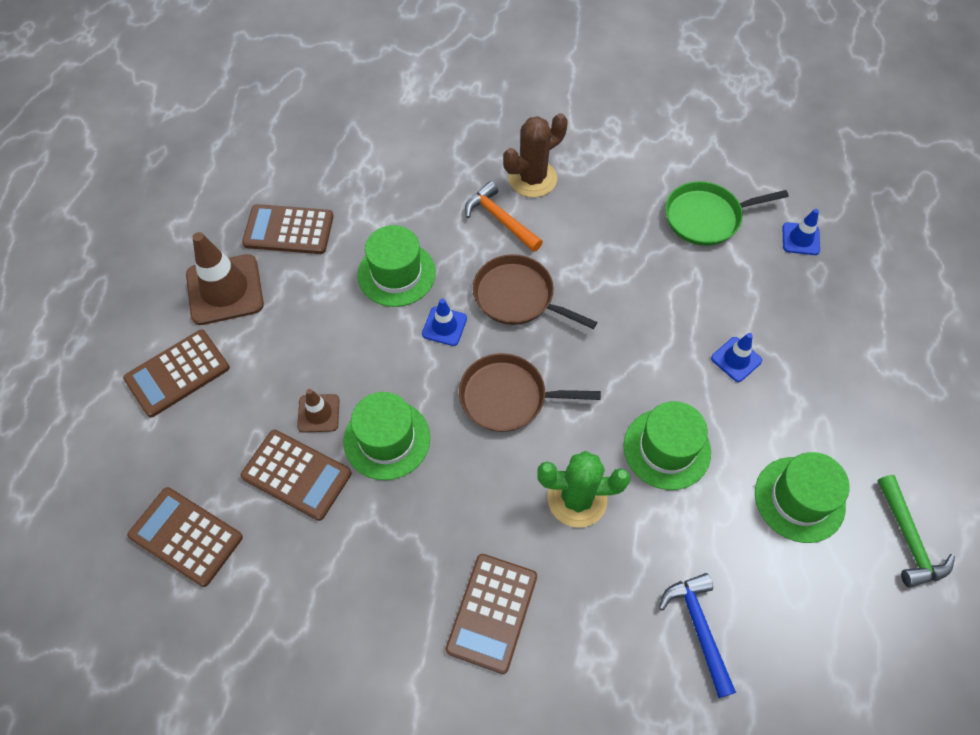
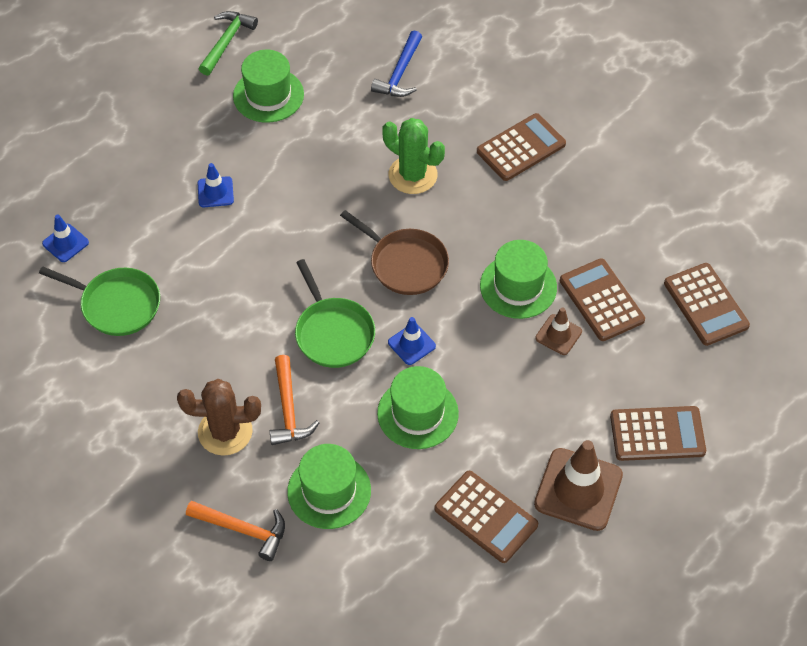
camera: 145 degrees left, 5 degrees down
(461, 129) = (243, 530): none -> orange hammer
(517, 296) = (333, 333): brown pan -> green pan
(667, 449) = (324, 168): green hat -> green hat (329, 491)

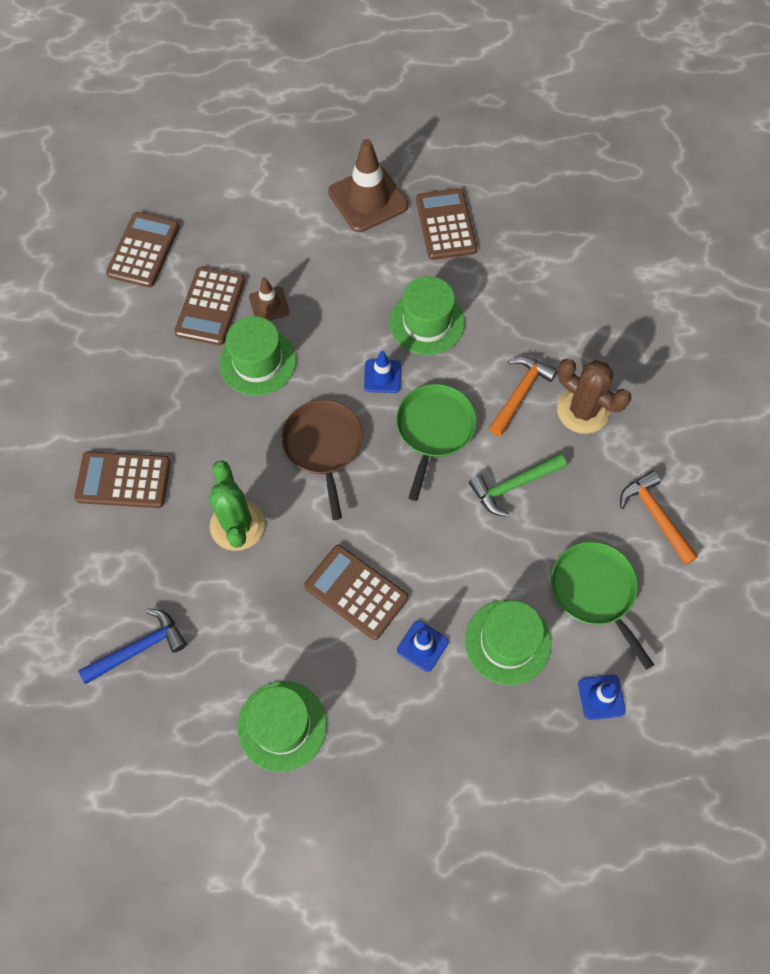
camera: 140 degrees left, 10 degrees up
(227, 42) = (263, 839): green hammer -> green hammer (513, 486)
(243, 530) = (622, 330): orange hammer -> orange hammer (655, 516)
(329, 491) = (538, 314): green hat -> green hat (507, 642)
(657, 434) = (279, 195): brown calculator -> brown calculator (356, 592)

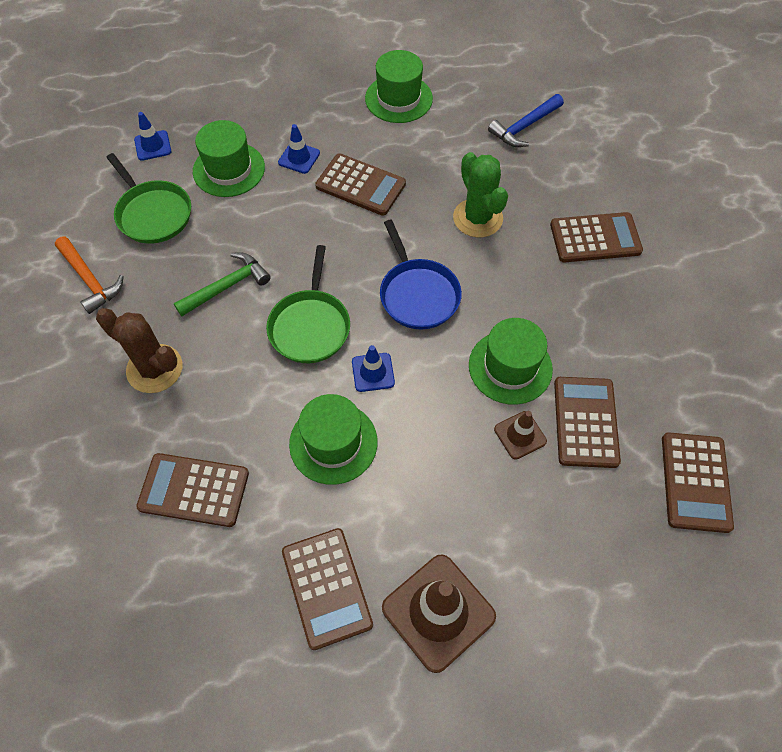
camera: 170 degrees right, 5 degrees down
(323, 446) = (418, 294): brown pan -> blue pan
(520, 393) = (222, 377): orange hammer -> none
(544, 304) = (194, 490): none -> brown calculator

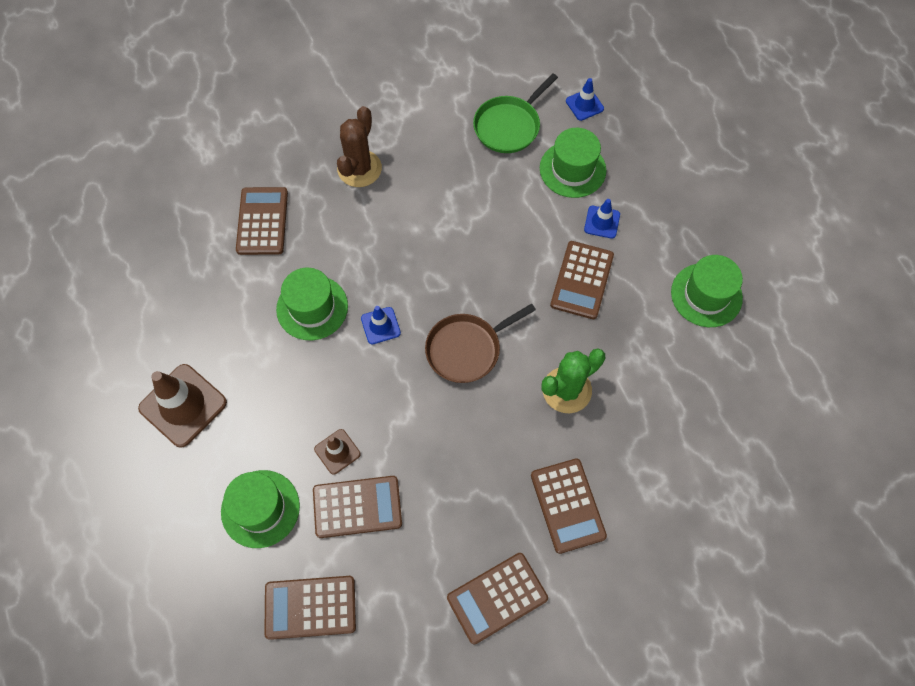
camera: 80 degrees right, 5 degrees up
(90, 280) = (433, 102): orange hammer -> none
(227, 286) = (446, 199): green hammer -> none
(310, 326) = (417, 269): green pan -> none
(326, 588) = (196, 325): brown calculator -> brown calculator (497, 598)
(418, 294) = (466, 349): blue pan -> brown pan
(510, 367) = (403, 437): green hat -> green hat (260, 508)
(524, 127) = (702, 423): blue hammer -> none

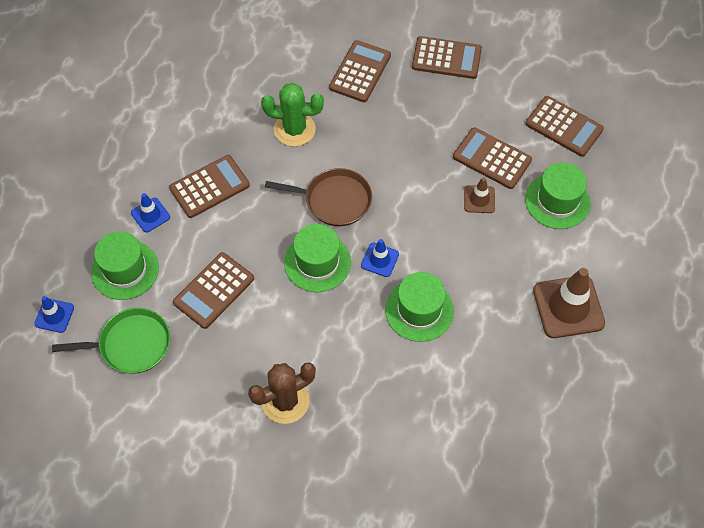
camera: 140 degrees left, 5 degrees down
(262, 221) = (403, 414): brown calculator -> brown calculator (214, 290)
(706, 295) = (141, 118): green hat -> green hat (317, 262)

